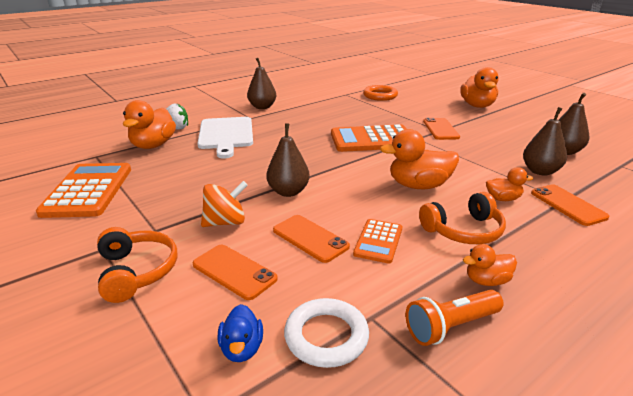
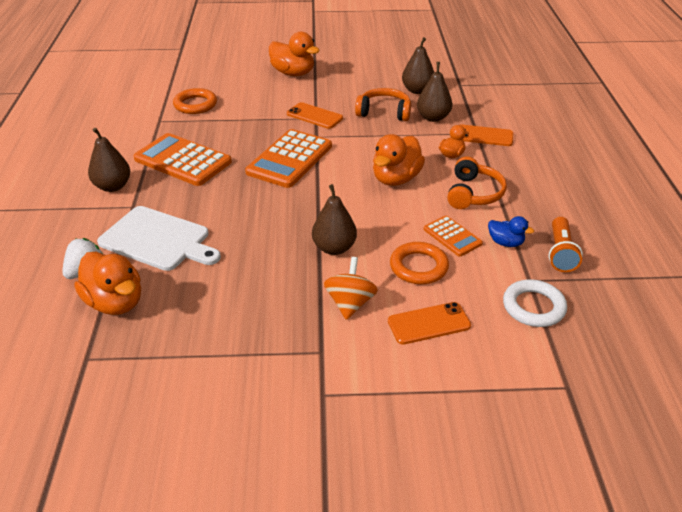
camera: 55 degrees left, 10 degrees up
(88, 190) = (181, 383): orange calculator -> orange calculator (183, 160)
(136, 271) = (381, 380): orange headphones -> orange headphones (384, 112)
(242, 348) = (518, 349): blue duck -> blue duck (505, 243)
(310, 238) = (418, 267): orange phone -> orange ring
(486, 280) = (531, 216): orange duck -> none

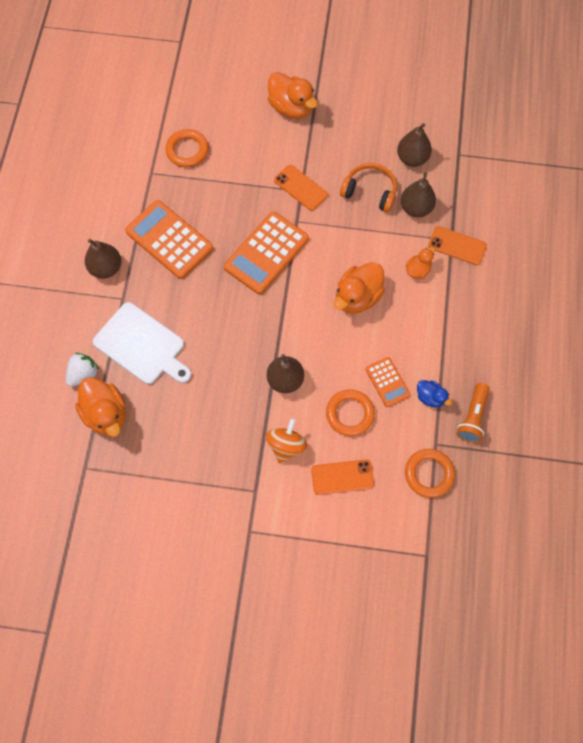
camera: 10 degrees right, 30 degrees up
(473, 193) = (422, 329): orange headphones -> none
(533, 307) = (429, 474): white ring -> orange ring

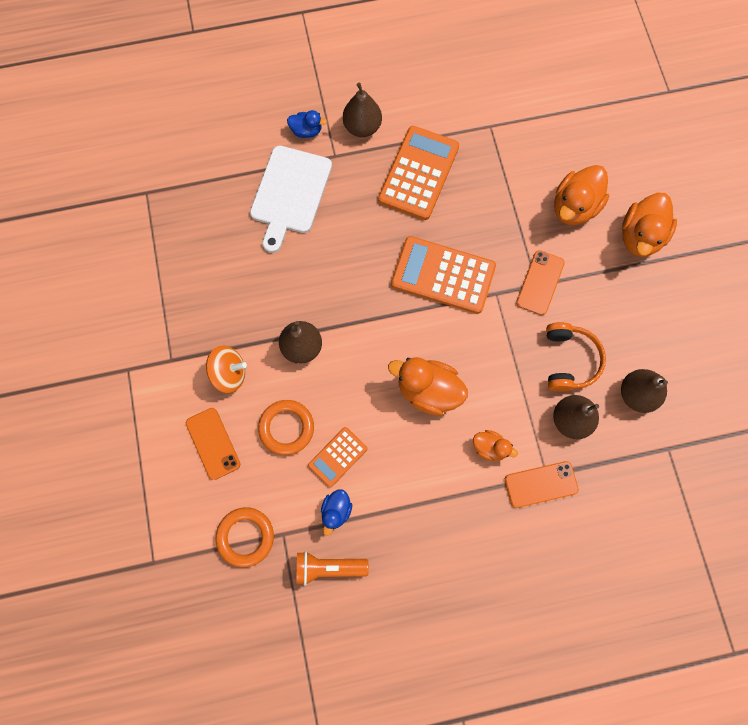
camera: 70 degrees right, 5 degrees up
(83, 374) = (241, 153): white strawberry -> none
(88, 313) = (306, 131): none -> blue duck
(106, 413) = (207, 189): orange duck -> orange duck (574, 207)
(187, 150) = (533, 150): orange ring -> none
(457, 246) = (541, 484): orange phone -> orange phone turned 75 degrees clockwise

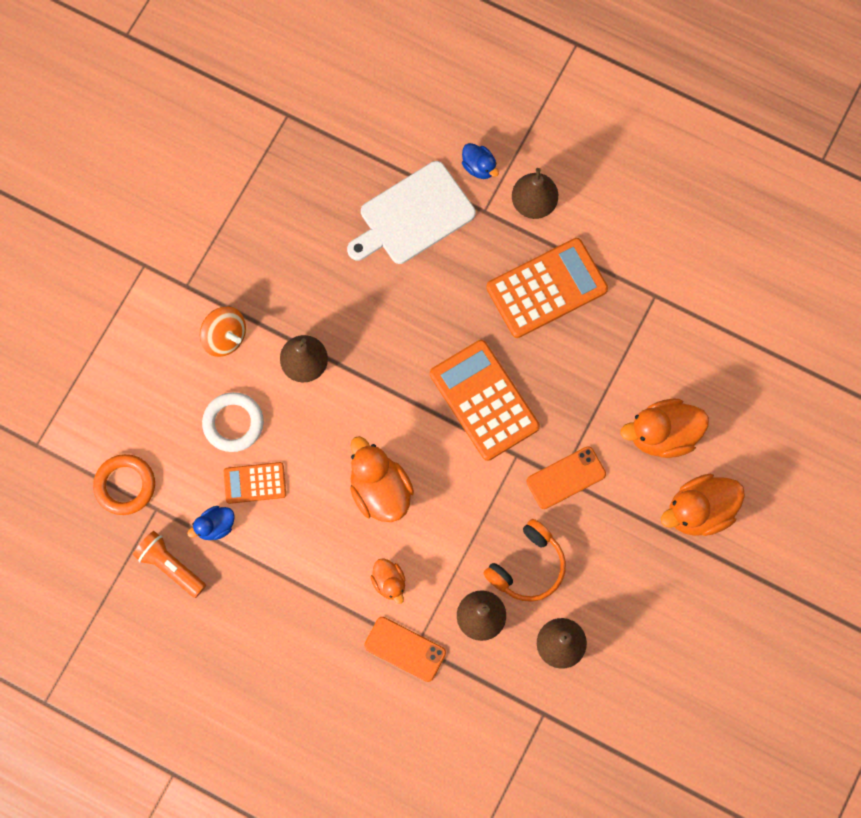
camera: 40 degrees right, 0 degrees up
(213, 443) = (162, 386): orange phone -> none
(286, 428) = (233, 423): orange ring -> white ring

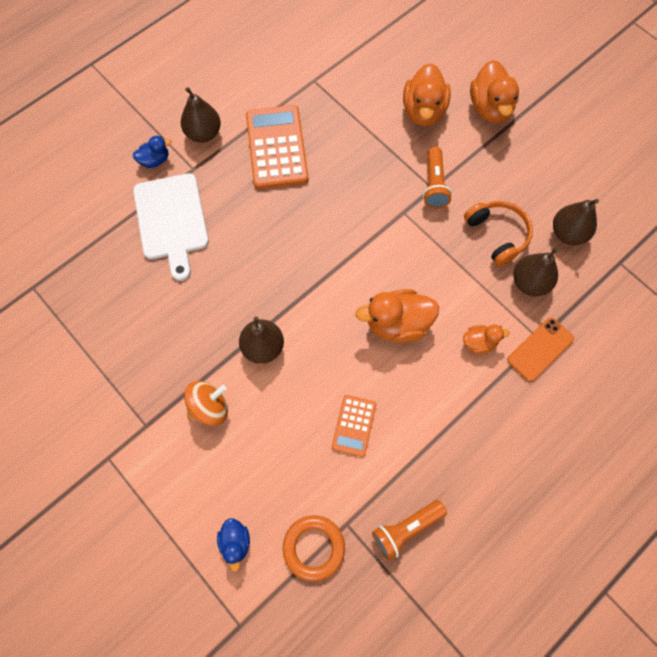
camera: 70 degrees left, 5 degrees down
(215, 526) = (382, 474): blue duck -> blue duck (235, 542)
(233, 423) = (292, 426): white ring -> none
(484, 400) = (350, 220): orange calculator -> none
(566, 477) = (434, 185): orange phone -> orange flashlight

